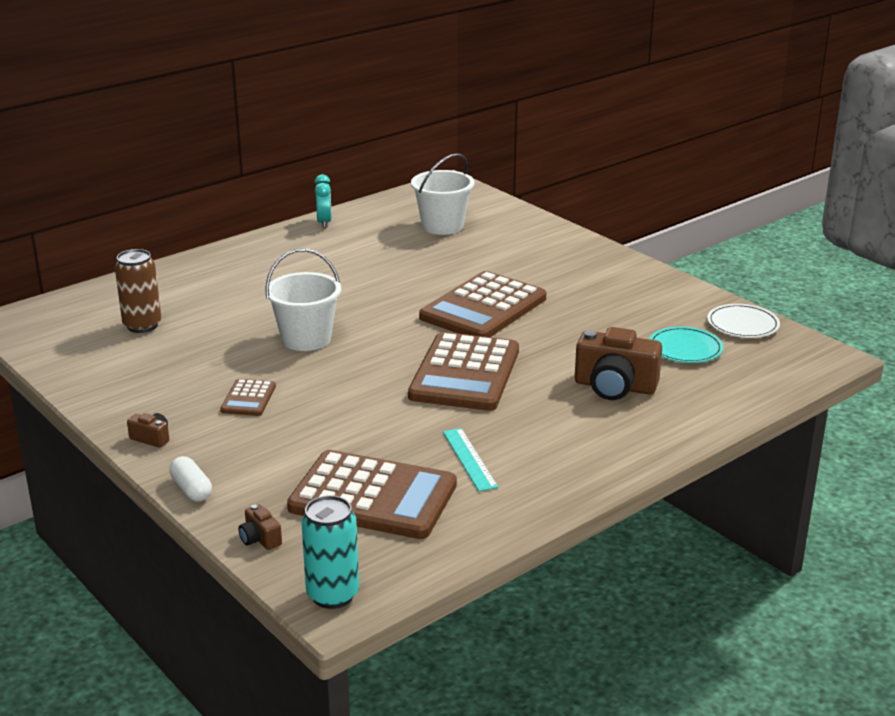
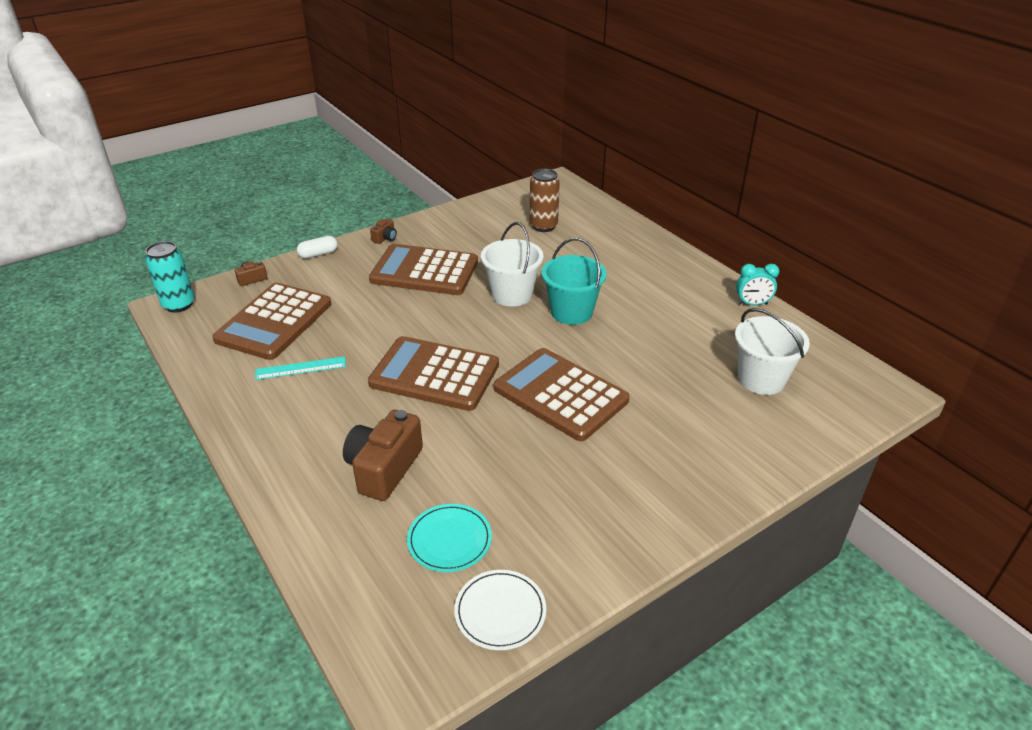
camera: 95 degrees right, 10 degrees up
(248, 398) = (424, 271): brown calculator -> brown calculator, size x2.17
(342, 305) = (571, 312): none -> turquoise bucket

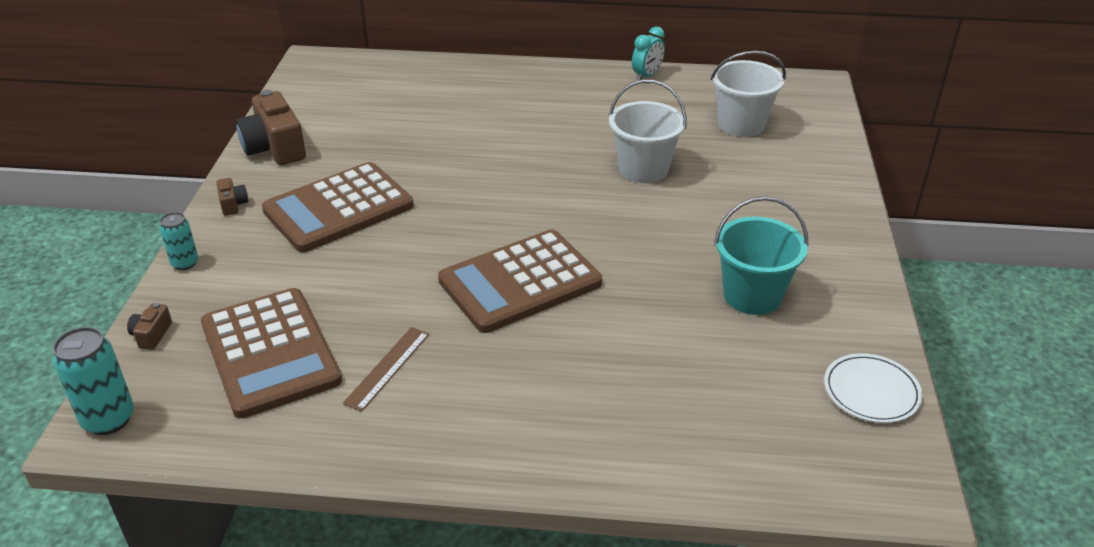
camera: 50 degrees left, 0 degrees up
(300, 368) = (387, 368): turquoise ruler -> brown ruler
(318, 254) = (185, 263): white capsule -> turquoise can
(384, 468) = (622, 378): brown camera -> brown camera (275, 148)
(449, 540) = (760, 380): turquoise plate -> none
(512, 294) = (460, 178): white bucket -> white bucket (643, 169)
(543, 226) = (377, 106): brown can -> none
(560, 394) = (641, 225): brown calculator -> none
(571, 312) = (534, 161): turquoise bucket -> turquoise bucket (752, 295)

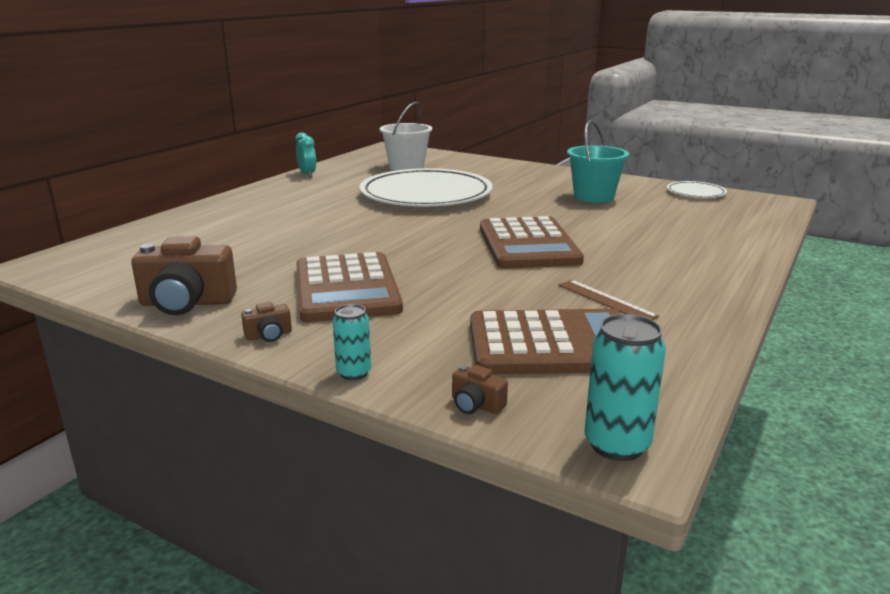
camera: 65 degrees left, 15 degrees down
(233, 204) = (269, 335): brown camera -> brown camera turned 150 degrees clockwise
(643, 169) = (426, 194): white bucket -> white plate

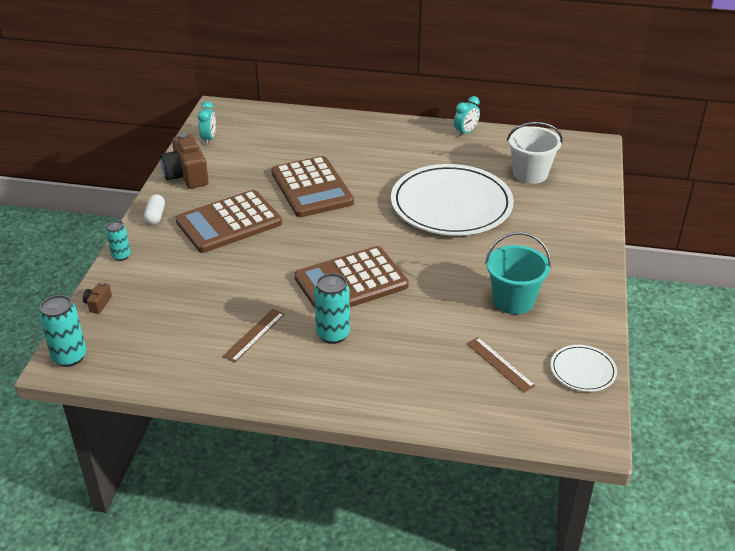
camera: 70 degrees right, 15 degrees up
(110, 279) = (209, 139): none -> turquoise clock
(269, 335) = (155, 216): brown camera -> white capsule
(553, 344) = (176, 320): brown calculator -> brown calculator (312, 188)
(619, 263) = (333, 334): none -> turquoise can
(683, 212) = (500, 364): none -> brown ruler

